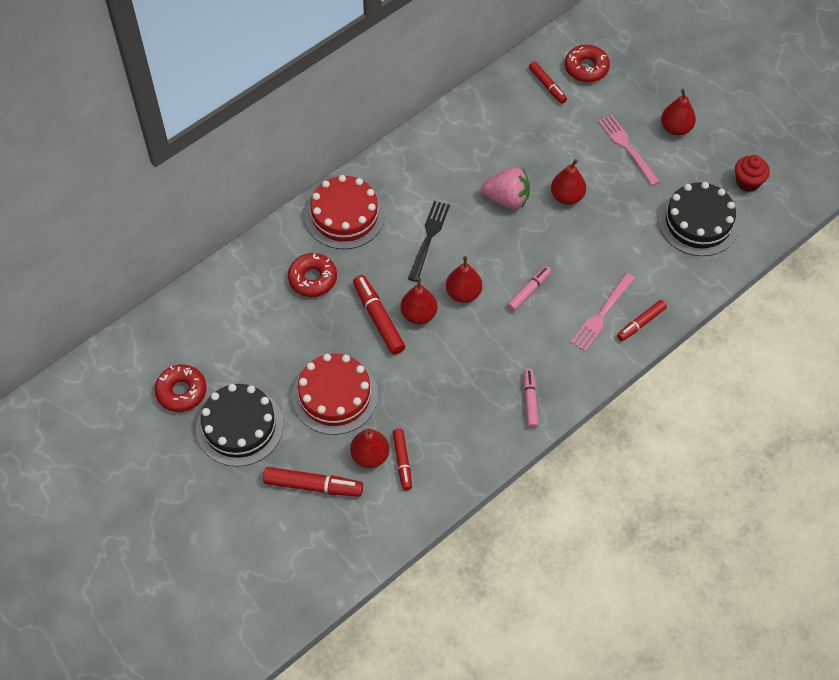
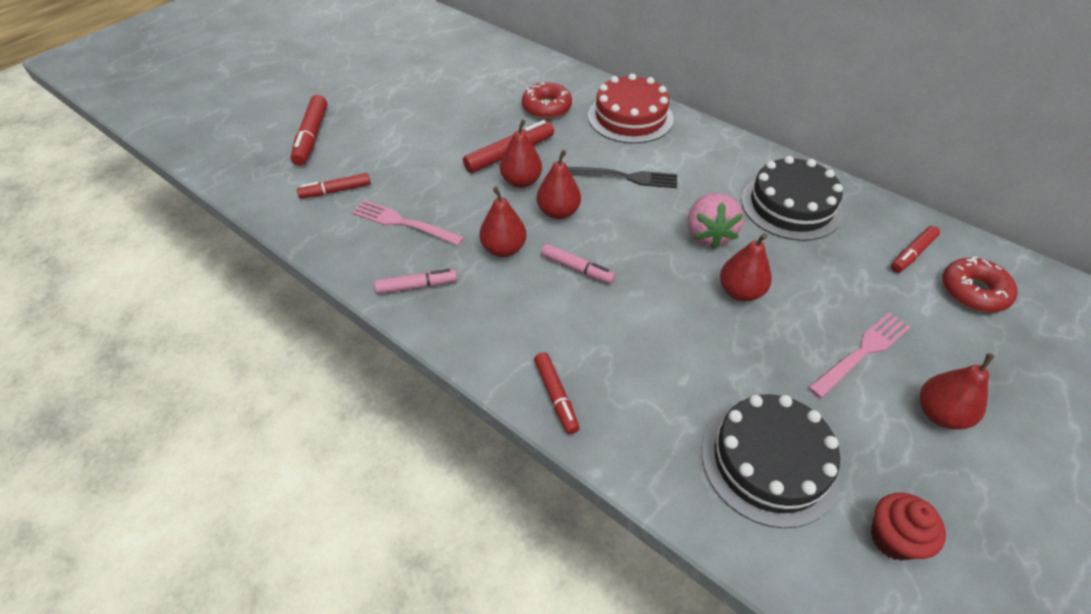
camera: 80 degrees right, 10 degrees down
(181, 392) = (411, 55): red donut -> none
(239, 426) = (377, 88): black cake -> black cake (791, 206)
(335, 395) = (413, 137): red cake -> none
(370, 456) = (343, 168): red pear -> red pear (504, 249)
(601, 315) = (559, 347): pink fork -> pink fork (403, 223)
(641, 323) = (556, 396): red marker -> red marker turned 150 degrees counterclockwise

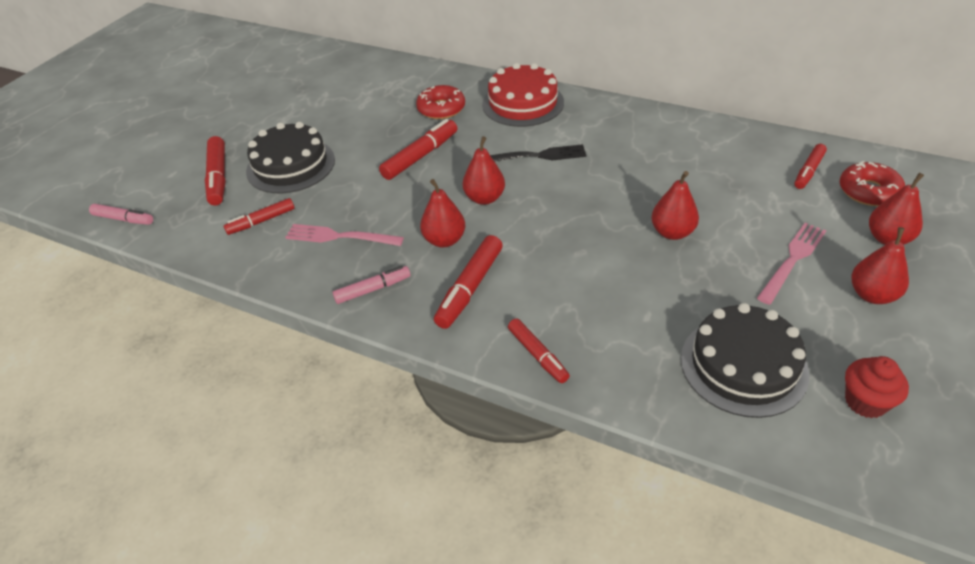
camera: 10 degrees left, 5 degrees down
(512, 306) = (470, 288): none -> red marker
(521, 181) = (440, 178): red pear -> red pear (888, 239)
(577, 268) = (519, 243): pink marker -> pink marker (123, 219)
(708, 234) = (628, 190): pink strawberry -> none
(791, 206) = (692, 152): black cake -> black cake (291, 165)

